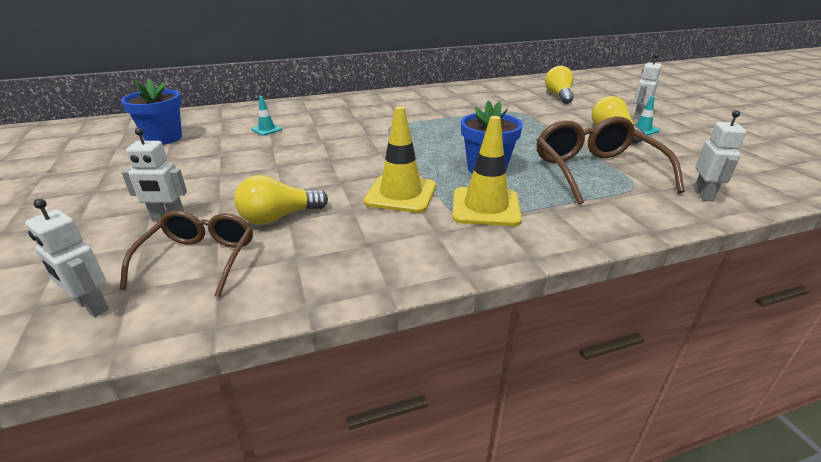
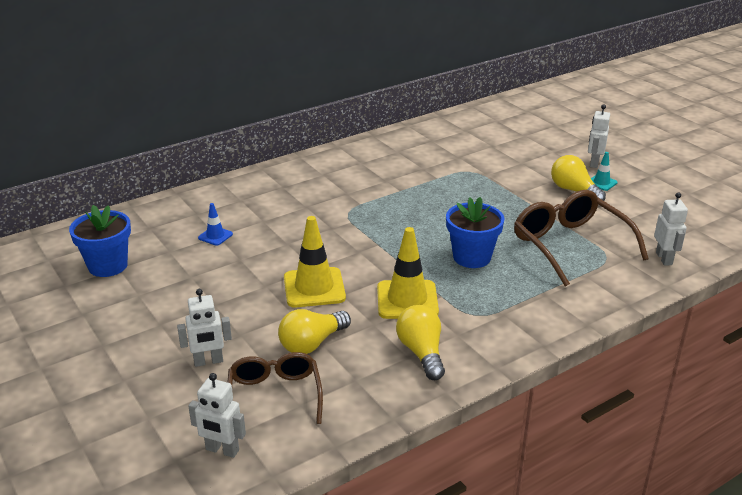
camera: 15 degrees left, 0 degrees up
(267, 129) = (215, 236): turquoise traffic cone -> blue traffic cone
(485, 207) = (488, 302): yellow traffic cone -> yellow traffic cone (314, 288)
(558, 96) = (506, 139): yellow light bulb -> yellow light bulb (421, 352)

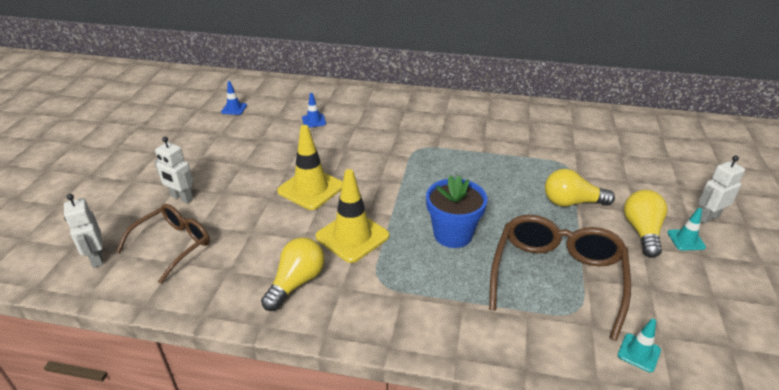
camera: 45 degrees right, 5 degrees up
(108, 266) = (234, 109): blue flower pot -> blue traffic cone
(312, 343) = (247, 226): yellow light bulb -> yellow light bulb (571, 202)
(664, 258) = (639, 353): white robot -> turquoise traffic cone

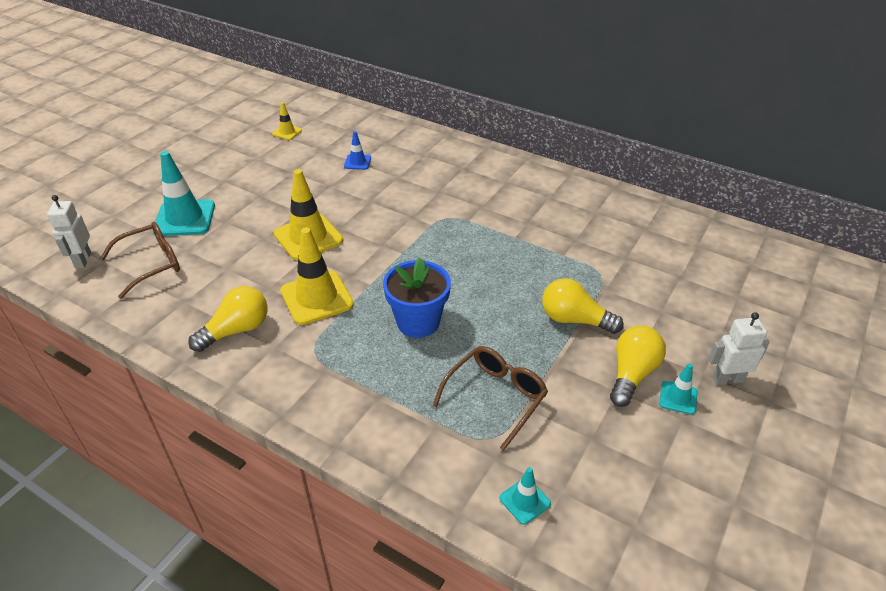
camera: 20 degrees right, 5 degrees up
(181, 198) = (184, 218): white robot -> turquoise traffic cone
(234, 109) = (287, 132): blue traffic cone -> yellow traffic cone
(557, 277) = (496, 397): brown glasses -> brown glasses, size x0.66

